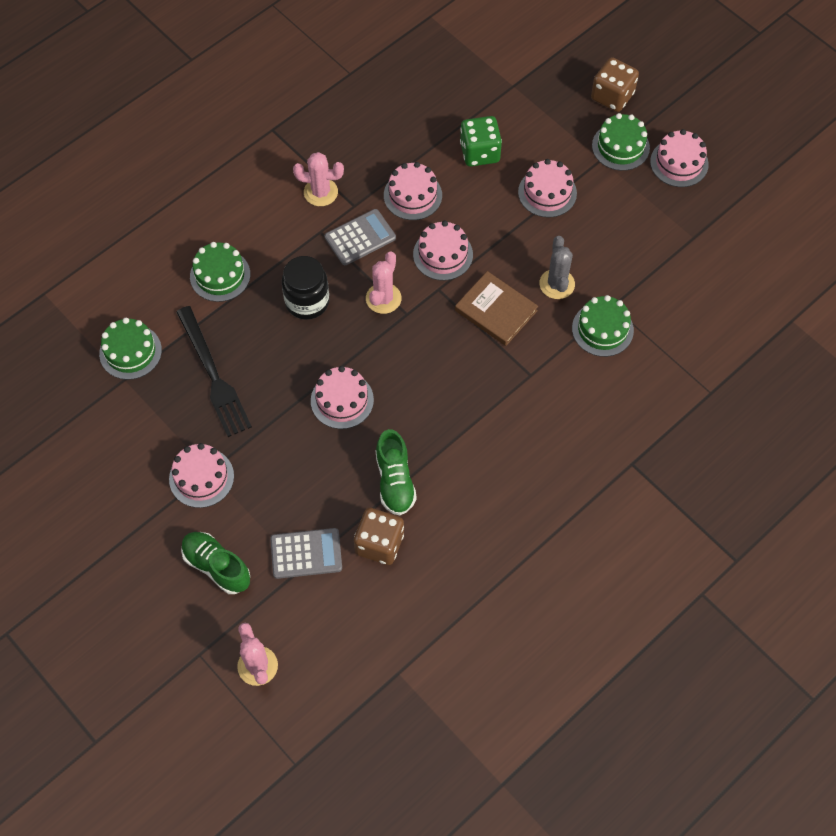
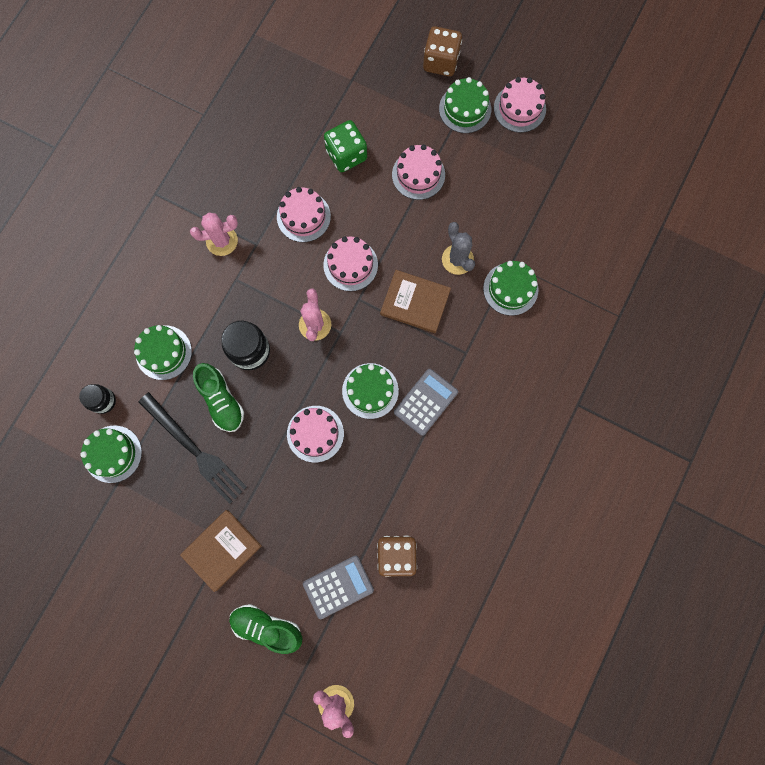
camera: 20 degrees left, 15 degrees up
(142, 300) = (103, 401): none -> black jar
(201, 477) = (222, 550): pink cake -> brown book
(360, 238) = (273, 273): grey calculator -> grey calculator (425, 402)
(395, 481) = (388, 492): green shoe -> green shoe (221, 401)
(415, 378) = (370, 391): none -> green cake

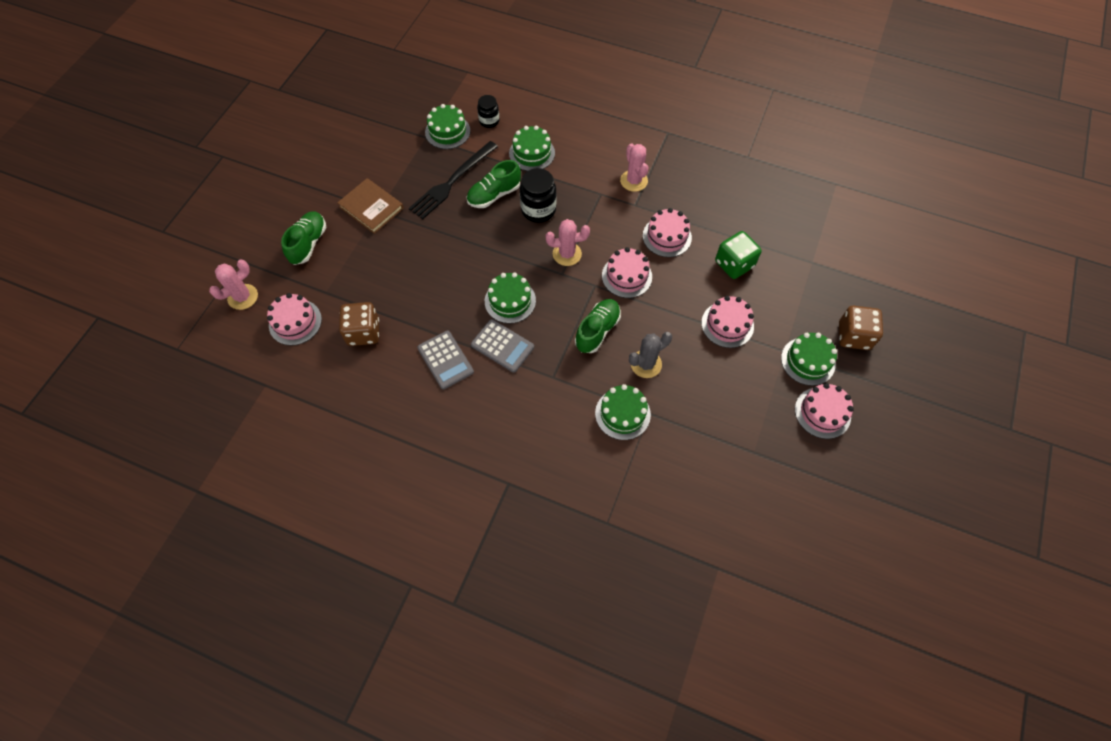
camera: 85 degrees right, 15 degrees down
(315, 433) = (469, 263): pink cake -> pink cake (295, 322)
(338, 586) = (338, 290): grey calculator -> grey calculator (445, 360)
(415, 303) = (597, 331): brown book -> green shoe

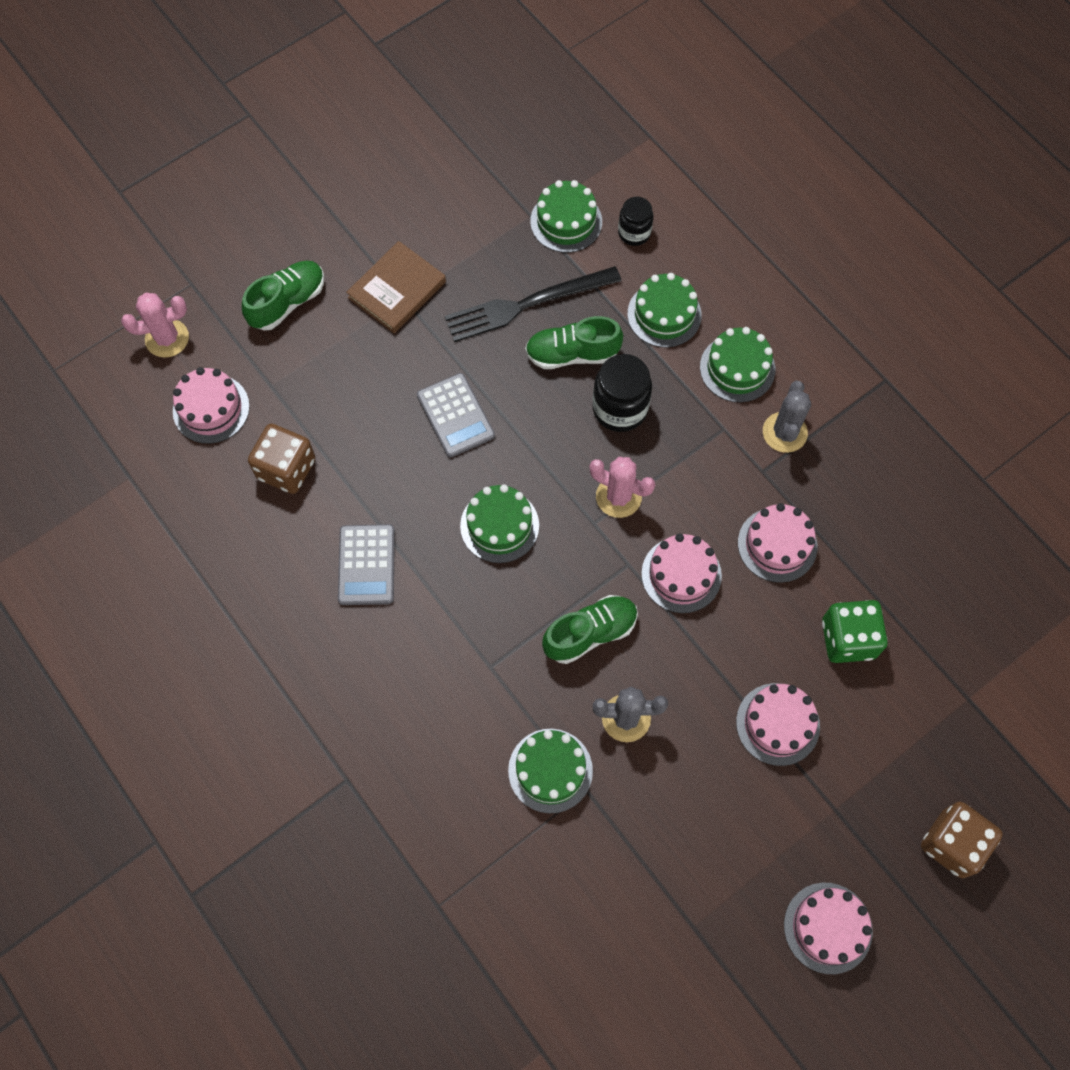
camera: 30 degrees right, 5 degrees up
(371, 207) = (397, 290): brown book -> brown book turned 60 degrees clockwise
(502, 346) = (451, 586): grey calculator -> grey calculator (455, 416)
(634, 181) = (784, 432): pink cactus -> grey cactus
(808, 361) = (858, 842): green cake -> green cake (737, 368)

